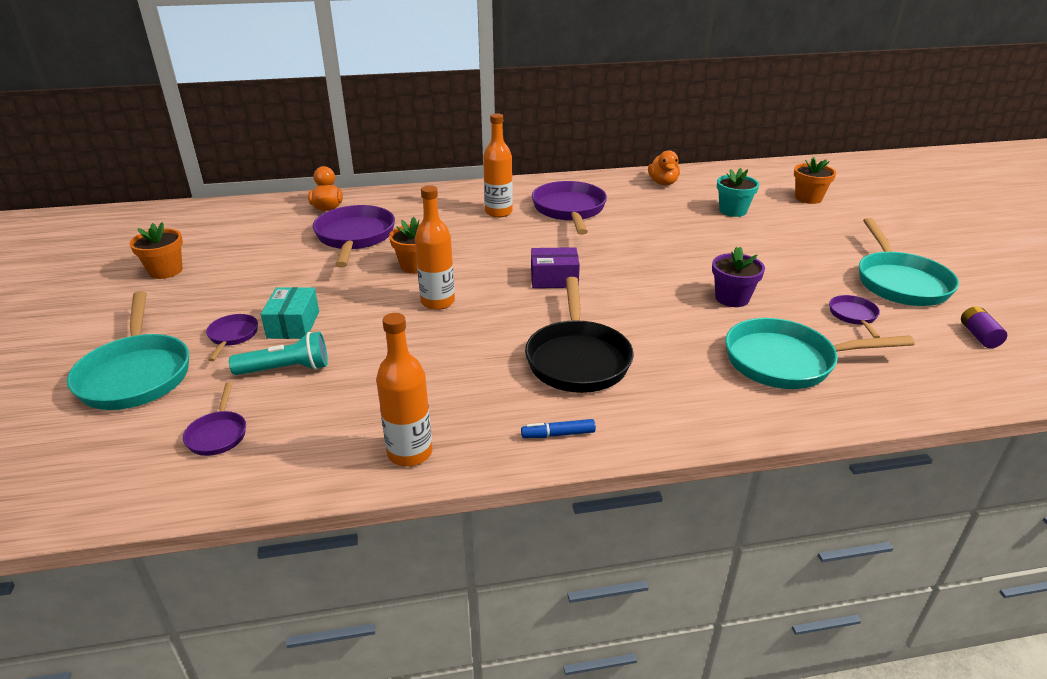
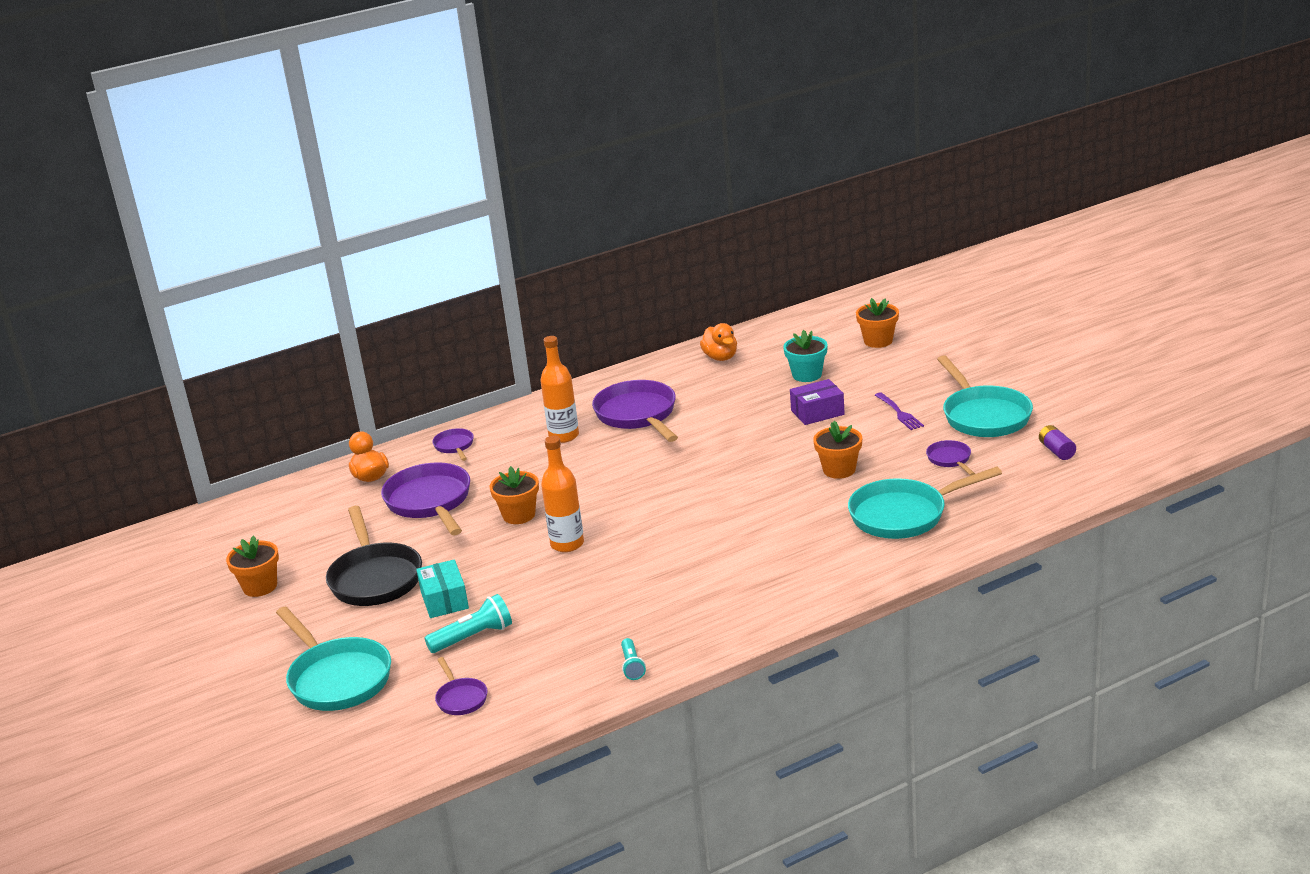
camera: 15 degrees left, 5 degrees down
(232, 336) = (395, 625): purple pan -> purple pan (454, 446)
(410, 453) = (632, 666): orange bottle -> turquoise flashlight
(554, 279) = (665, 493): purple box -> purple box (817, 412)
(558, 434) = (742, 621): blue marker -> none
(577, 359) = (727, 560): black pan -> black pan (375, 578)
(732, 298) = (839, 470): purple flower pot -> orange flower pot
(811, 260) = (899, 413): none -> purple fork

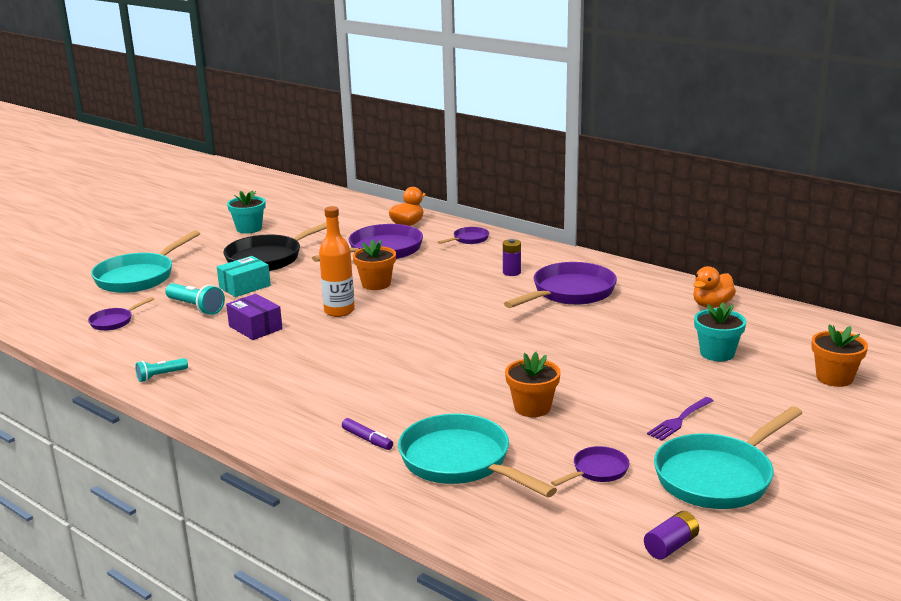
camera: 65 degrees right, 5 degrees down
(260, 586) = (249, 229): orange flower pot -> turquoise flower pot
(564, 436) = (511, 272): orange bottle -> purple battery
(817, 412) = (642, 374): purple box -> purple box (255, 327)
(841, 554) = (367, 439): none -> purple marker

